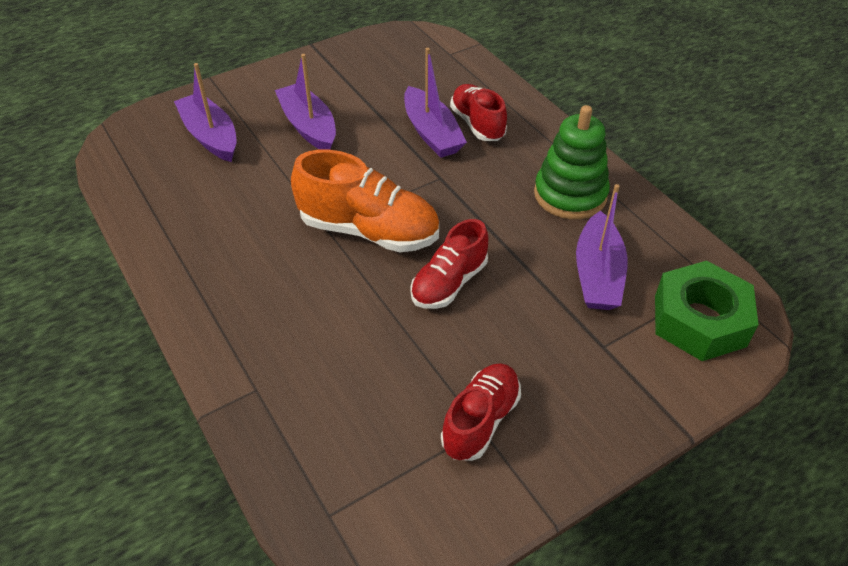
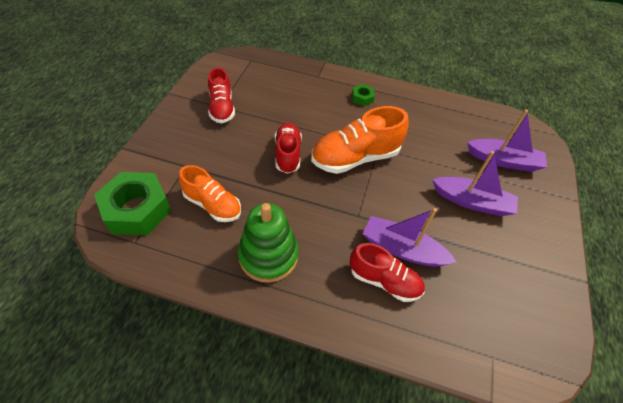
camera: 135 degrees right, 5 degrees up
(245, 303) = (362, 98): none -> green nut
(597, 274) = (213, 205): purple boat -> orange shoe

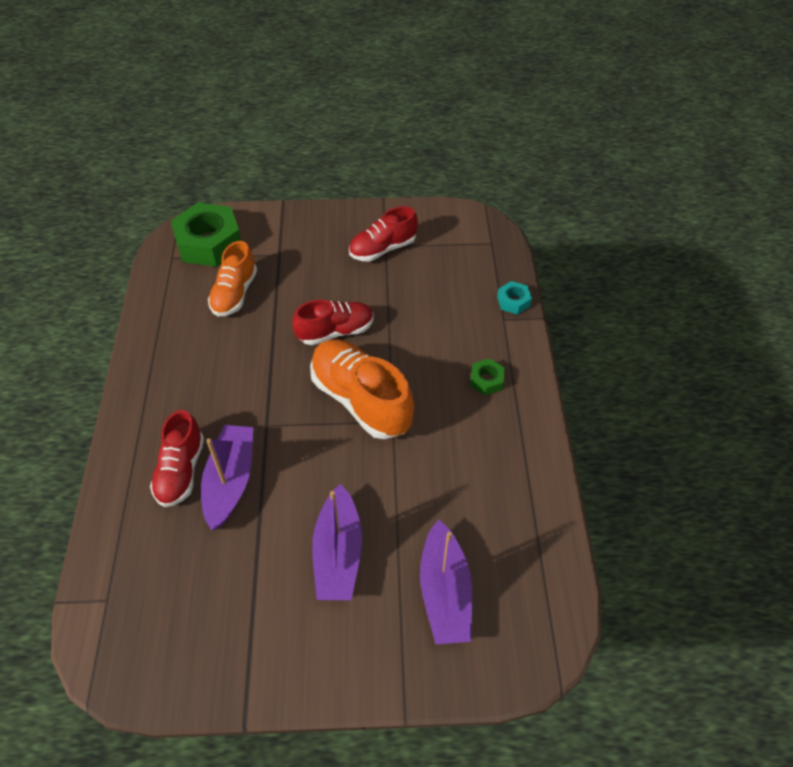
camera: 75 degrees right, 0 degrees up
(268, 255) = (185, 359): green stacking toy -> none
(306, 68) = (513, 301): none -> turquoise nut

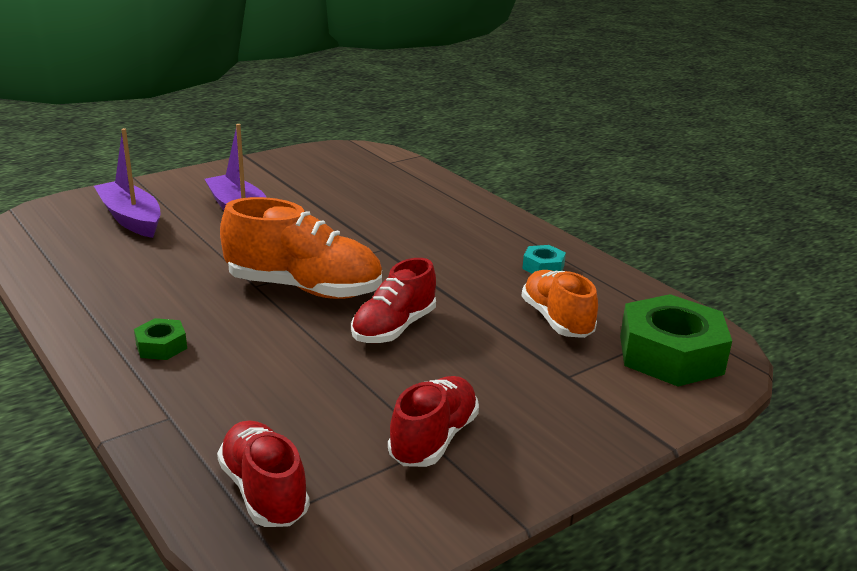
camera: 145 degrees right, 25 degrees down
(181, 471) = (420, 210): red shoe -> red shoe (264, 491)
(230, 481) = (372, 217): purple boat -> none
(513, 301) = (163, 445): turquoise nut -> turquoise nut (543, 267)

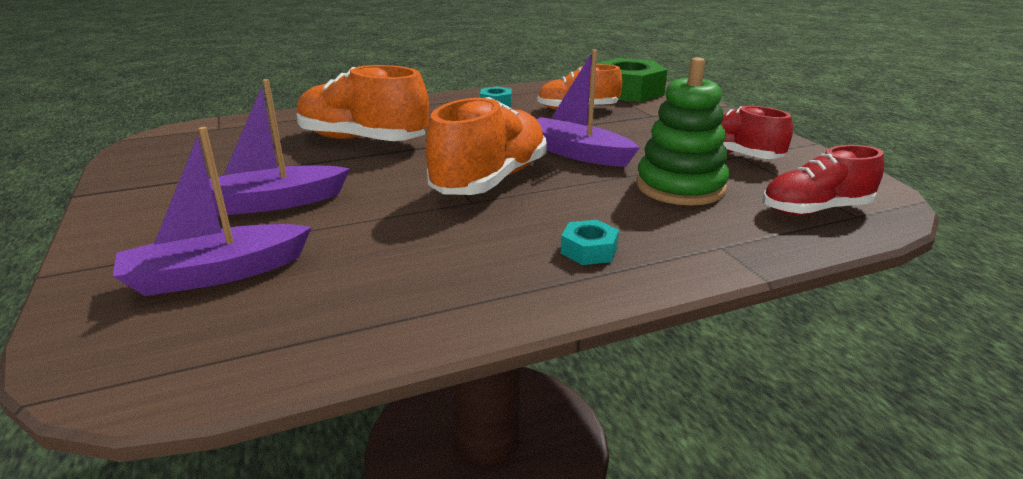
camera: 75 degrees left, 0 degrees up
(161, 346) = (589, 250): green nut -> turquoise nut
(313, 395) = (680, 187): none -> green stacking toy
(385, 219) = (362, 140): none -> orange shoe
(394, 328) = (576, 153): red shoe -> purple boat

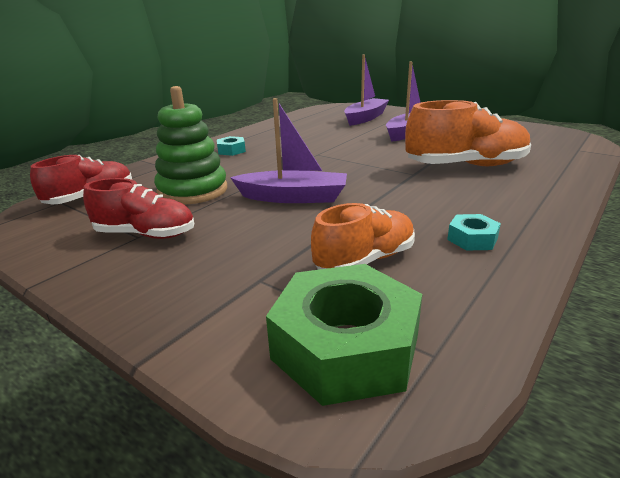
camera: 150 degrees right, 0 degrees up
(490, 180) = (326, 165): orange shoe -> none

